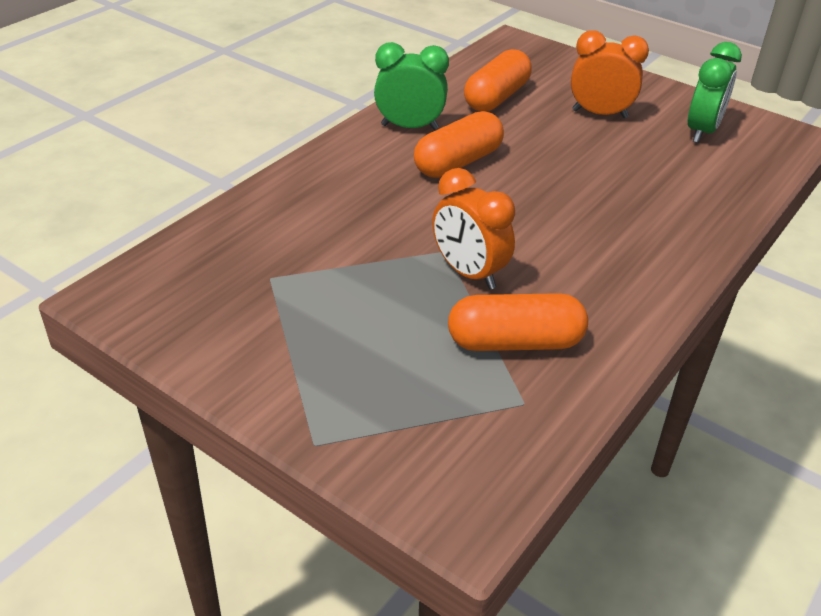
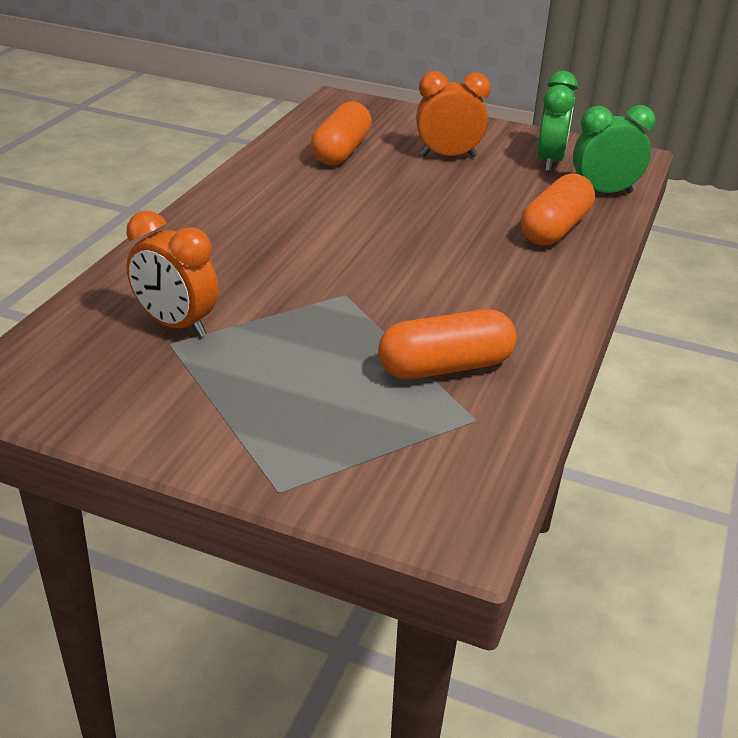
camera: 15 degrees left, 5 degrees down
(409, 127) = (263, 187): green clock -> green clock (603, 193)
(458, 162) = (325, 214): orange capsule -> orange capsule (555, 229)
(468, 273) = (375, 312): orange clock -> orange clock (176, 325)

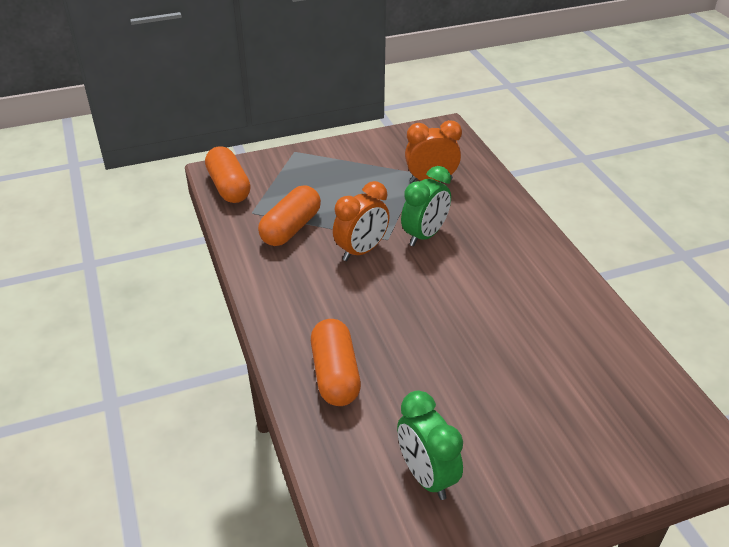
camera: 140 degrees right, 5 degrees up
(341, 151) = (578, 361): orange capsule -> orange capsule (229, 187)
(448, 156) = (507, 417): orange clock -> orange clock (361, 251)
(603, 193) = (340, 456): green clock -> green clock (424, 235)

